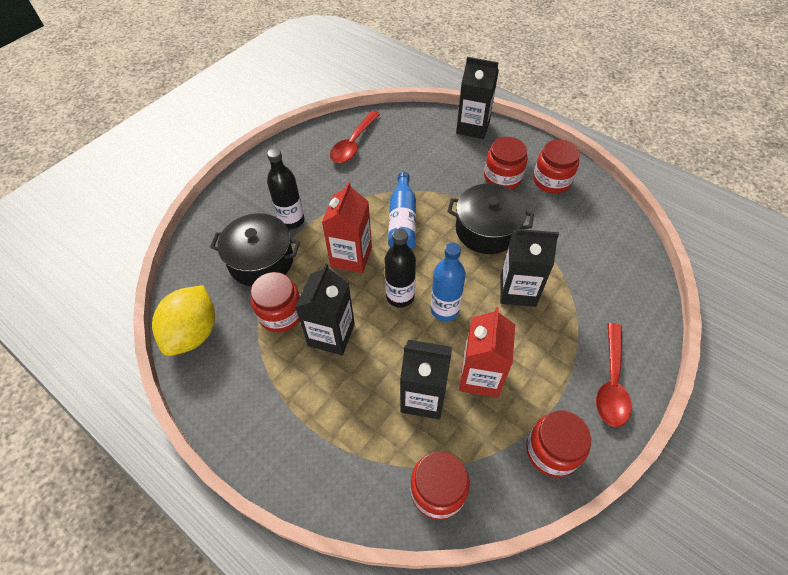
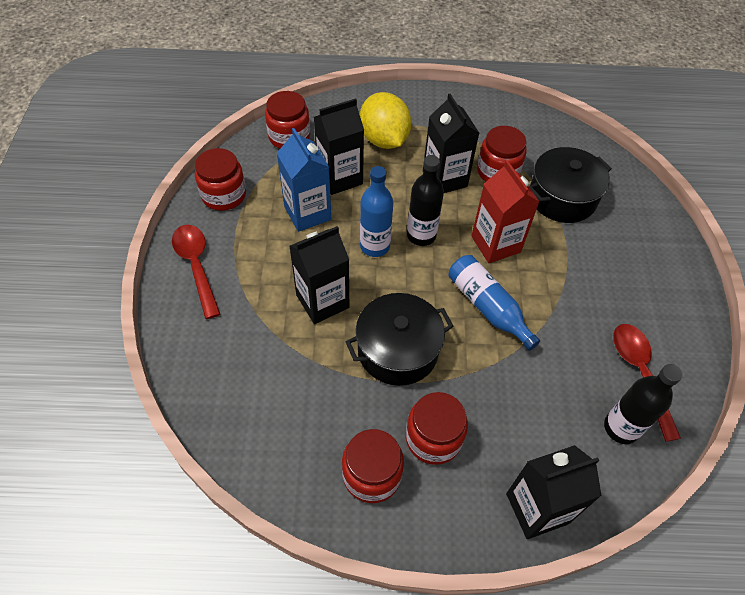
camera: 140 degrees right, 0 degrees up
(193, 333) = (540, 128): yellow lemon -> yellow lemon (384, 139)
(291, 220) = (584, 245): black bottle -> black bottle (621, 428)
(480, 376) = (307, 213): red carton -> blue carton

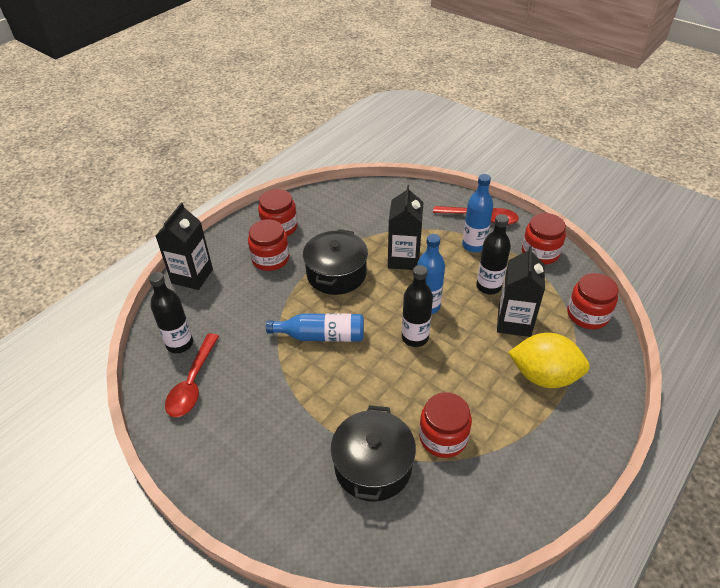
camera: 130 degrees right, 10 degrees down
(252, 251) = (474, 245): none -> blue bottle
(307, 213) = (488, 286): blue carton -> black bottle
(444, 179) = (463, 390): black carton -> none
(495, 244) = (367, 378): red carton -> none
(640, 374) = (193, 383): red spoon -> red spoon turned 75 degrees clockwise

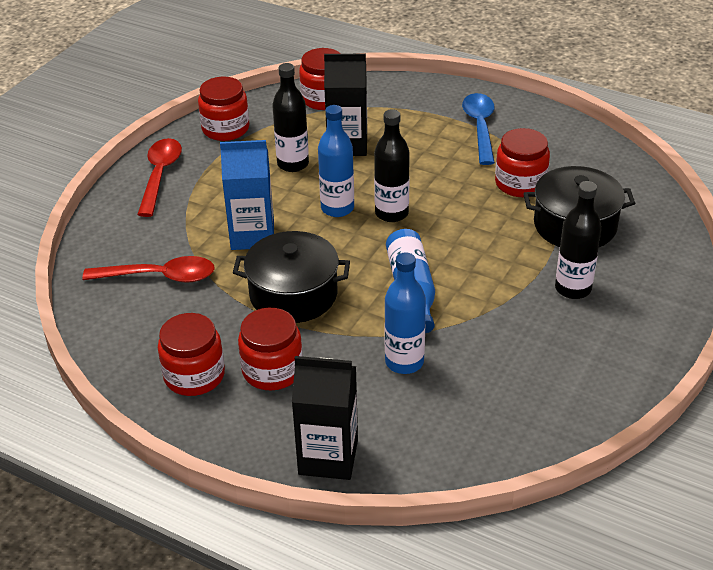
camera: 100 degrees left, 5 degrees down
(179, 344) = (469, 430): black bottle -> black bottle (573, 288)
(193, 383) = (530, 396): red spoon -> red spoon (160, 276)
(404, 259) = (252, 235): black carton -> blue carton
(474, 245) = (218, 178): blue bottle -> blue bottle (404, 362)
(539, 424) = (480, 127): none -> blue spoon
(544, 376) = (418, 125): yellow lemon -> none

